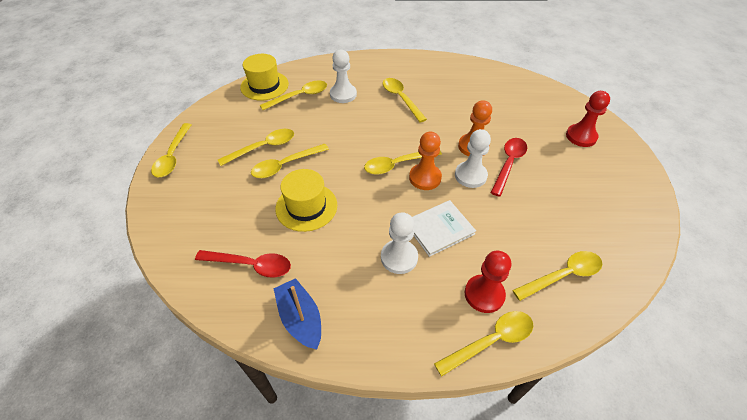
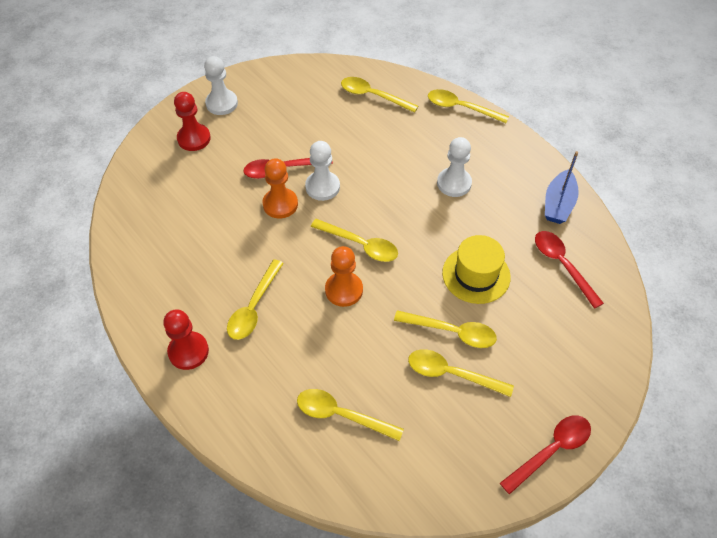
camera: 130 degrees left, 5 degrees up
(172, 156) = (551, 450): yellow spoon -> red spoon
(264, 85) = (358, 478): yellow hat -> none
(343, 94) = (296, 370): white pawn -> white pawn (222, 103)
(425, 178) = (357, 215): orange pawn -> orange pawn (344, 290)
(439, 229) = (402, 176): white book -> none
(484, 294) = (431, 125): red pawn -> red pawn (188, 351)

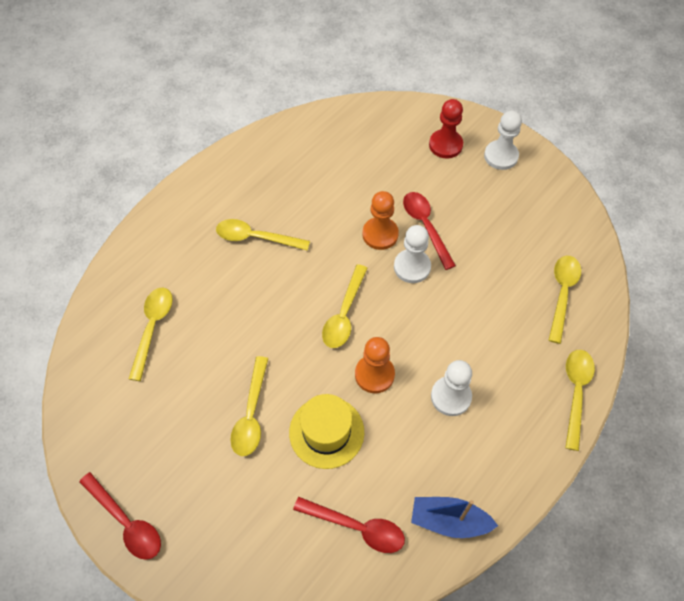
camera: 80 degrees right, 5 degrees up
(188, 351) = (204, 199): red pawn -> none
(344, 290) = (286, 308): orange pawn -> orange pawn (374, 374)
(451, 373) = (203, 418): yellow spoon -> none
(562, 265) = (357, 527): red spoon -> red spoon turned 60 degrees clockwise

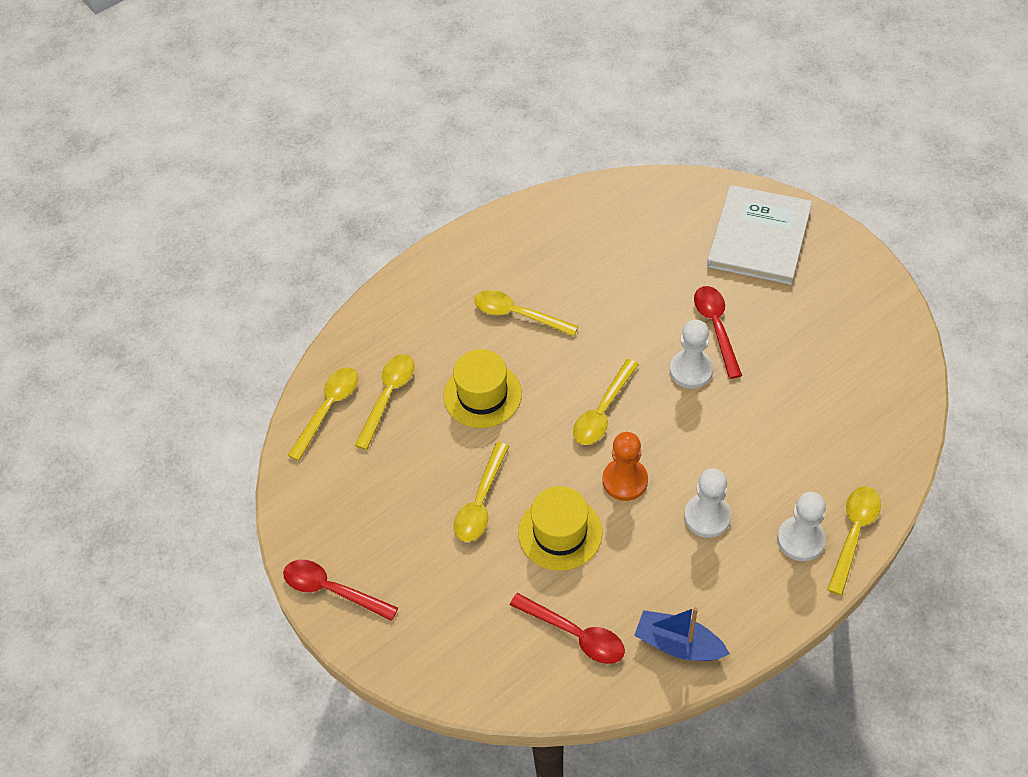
camera: 15 degrees right, 5 degrees down
(126, 522) = (331, 590): red spoon -> red spoon turned 150 degrees clockwise
(237, 314) = (482, 395): none -> yellow hat
(380, 234) = (661, 329): orange pawn -> none
(445, 145) = (759, 237): red pawn -> white book
(501, 156) = (823, 258): white pawn -> white pawn (800, 539)
(562, 293) = (863, 423): yellow spoon -> yellow spoon (329, 408)

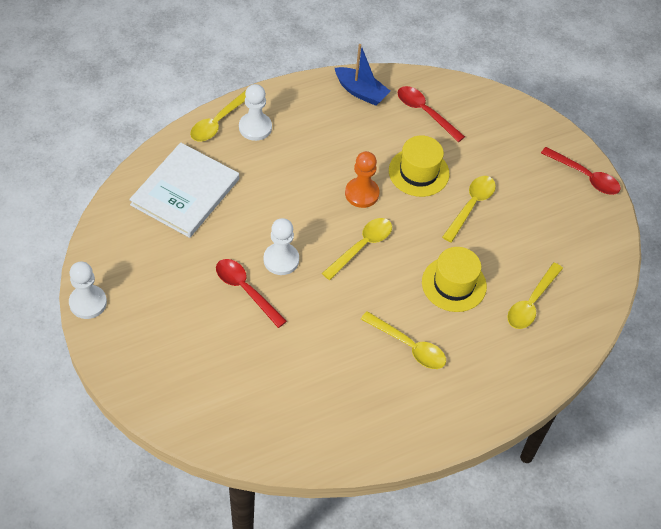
camera: 175 degrees left, 0 degrees up
(329, 408) = (581, 306): yellow spoon -> none
(707, 517) = (312, 156): white pawn -> white pawn (88, 303)
(716, 327) = (245, 290): red spoon -> red spoon turned 135 degrees clockwise
(759, 237) = (169, 363): white book -> white book (185, 192)

